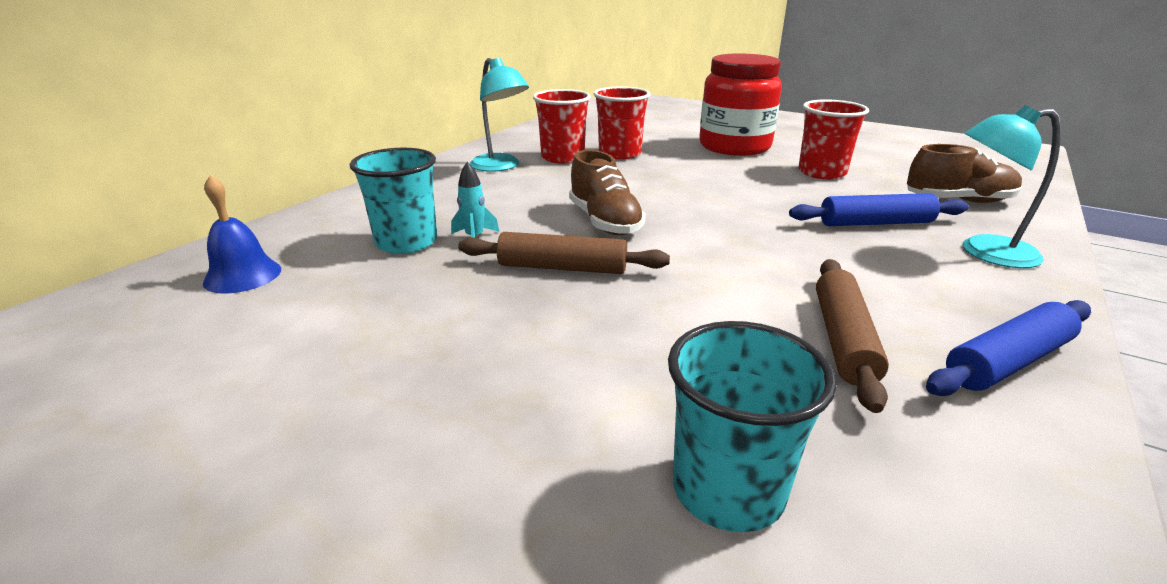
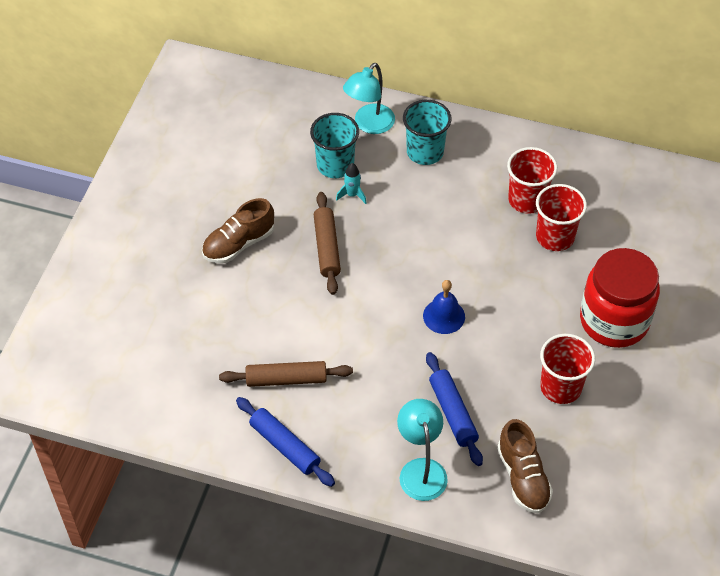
camera: 75 degrees right, 25 degrees up
(243, 275) = (275, 115): blue bell -> blue bell (444, 316)
(500, 166) = (487, 166): turquoise lamp -> turquoise lamp (369, 125)
(604, 222) = (400, 255): brown shoe -> brown shoe (238, 244)
(728, 490) = (174, 335): turquoise cup -> turquoise cup (425, 152)

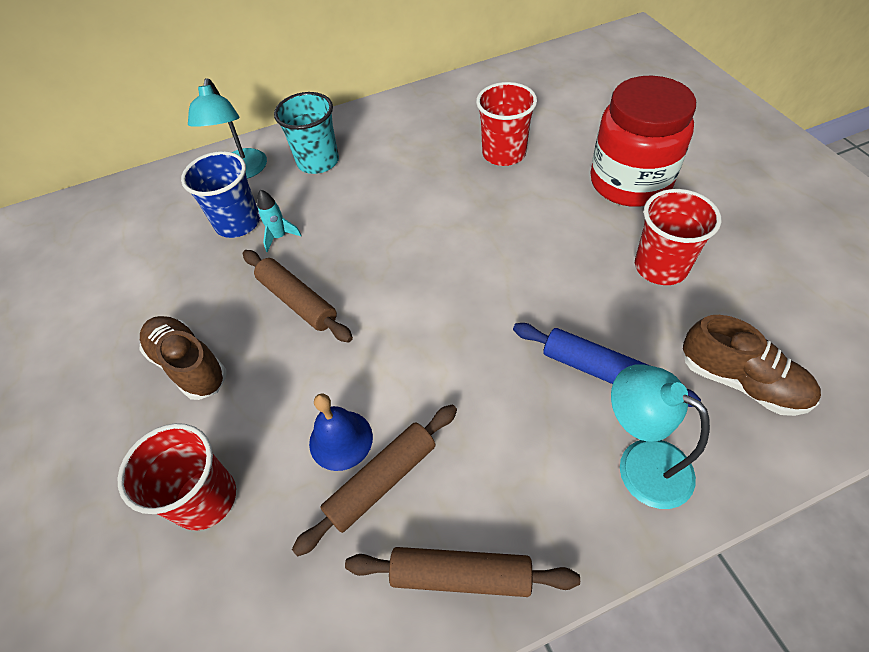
camera: 35 degrees left, 0 degrees up
(238, 244) = (189, 365): brown shoe -> brown shoe turned 120 degrees clockwise
(285, 446) = (461, 575): blue rolling pin -> brown rolling pin
(335, 165) = (238, 223): turquoise cup -> blue cup
(444, 316) = (483, 282): blue bell -> blue bell (341, 440)
(527, 200) = (448, 142): red cup -> red cup (205, 498)

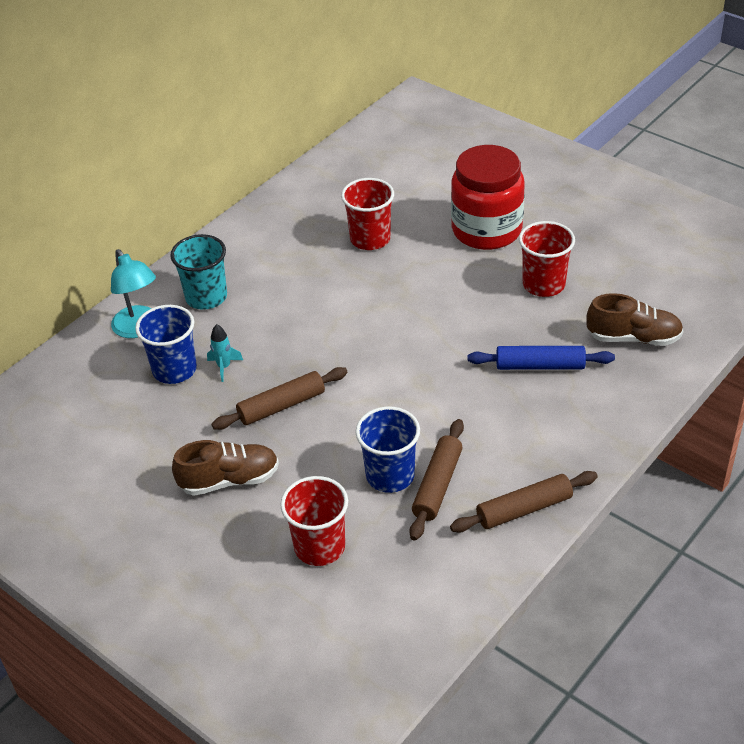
camera: 30 degrees left, 10 degrees down
(189, 365) = (229, 480): brown shoe -> brown shoe turned 150 degrees clockwise
(297, 301) = (281, 406): brown rolling pin -> brown rolling pin turned 45 degrees counterclockwise
(341, 440) = (390, 475): blue bell -> blue cup
(641, 463) = (597, 407): turquoise lamp -> none

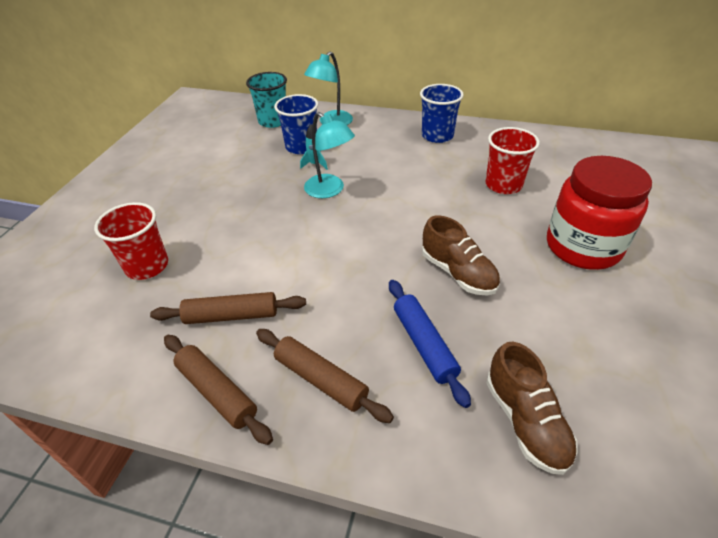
camera: 65 degrees right, 0 degrees up
(206, 297) = (378, 136): turquoise cup -> turquoise cup (273, 121)
(229, 480) = (206, 201): brown shoe -> brown shoe (458, 273)
(281, 406) = (288, 201): brown rolling pin -> brown rolling pin (320, 380)
(286, 367) = (330, 190): none -> turquoise lamp
(390, 475) = (234, 281): blue cup -> blue cup (437, 136)
(543, 284) = (545, 311): red cup -> none

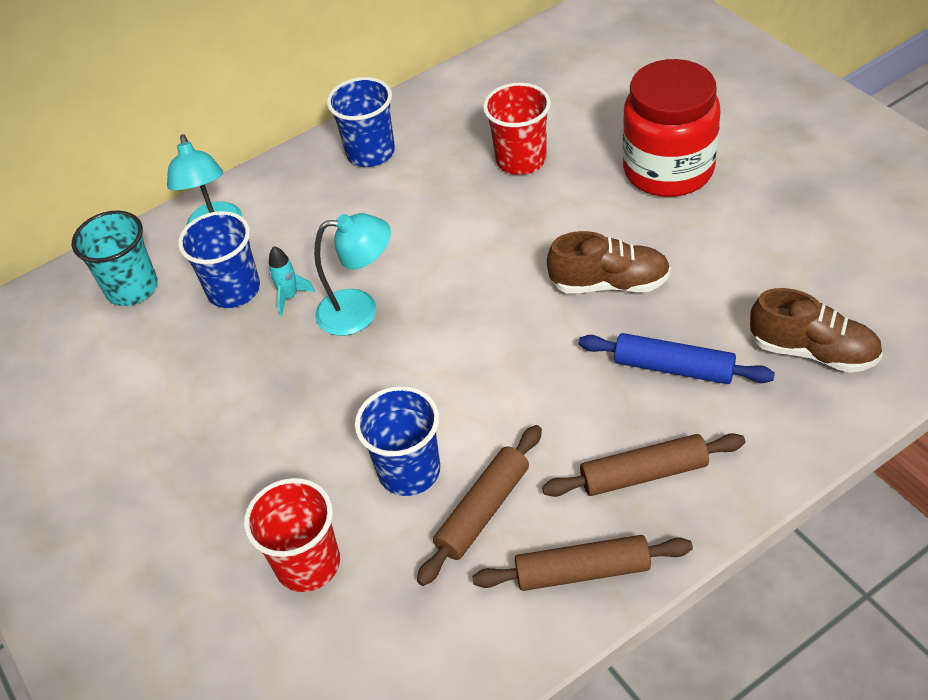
camera: 45 degrees left, 5 degrees up
(237, 269) = (409, 471): none -> blue cup

